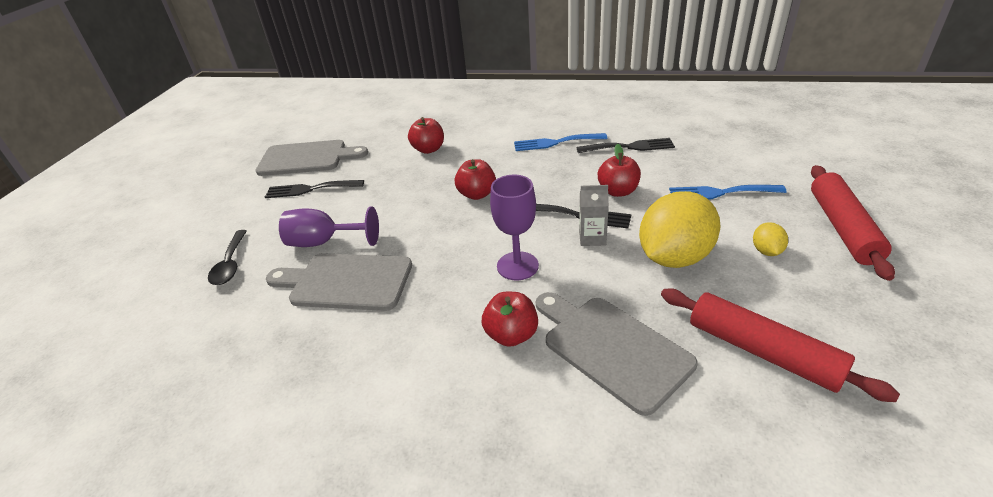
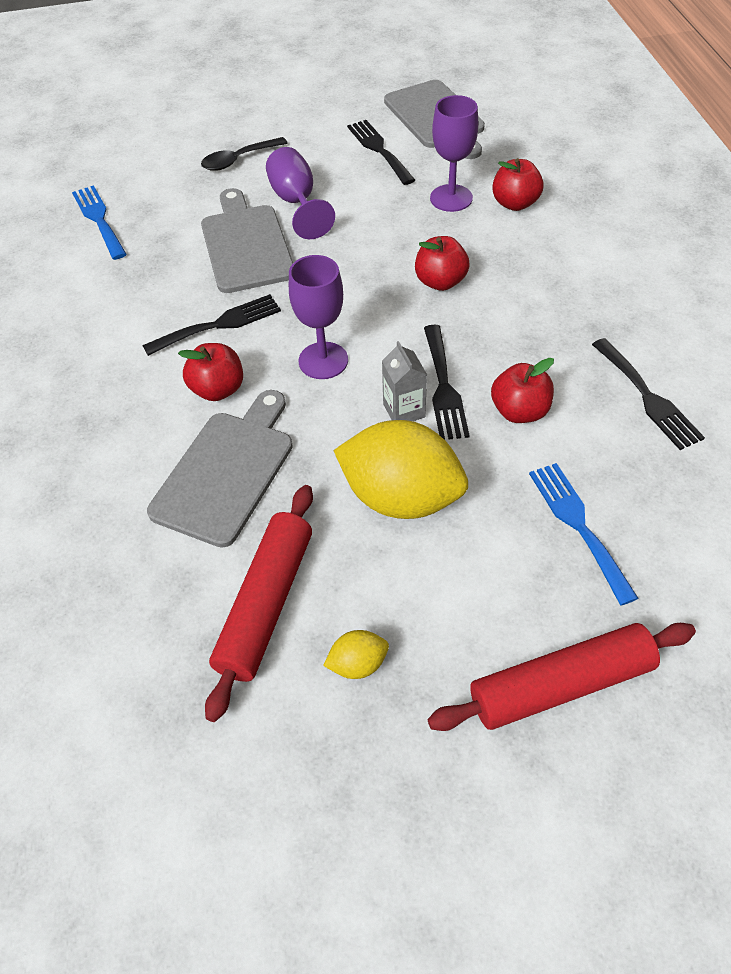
camera: 65 degrees right, 15 degrees up
(397, 171) = (451, 198): none -> purple goblet
(432, 318) = (219, 324): none -> black fork
(555, 143) = (608, 314): blue fork -> blue fork (99, 219)
(766, 251) = (458, 593): yellow lemon -> yellow lemon (358, 664)

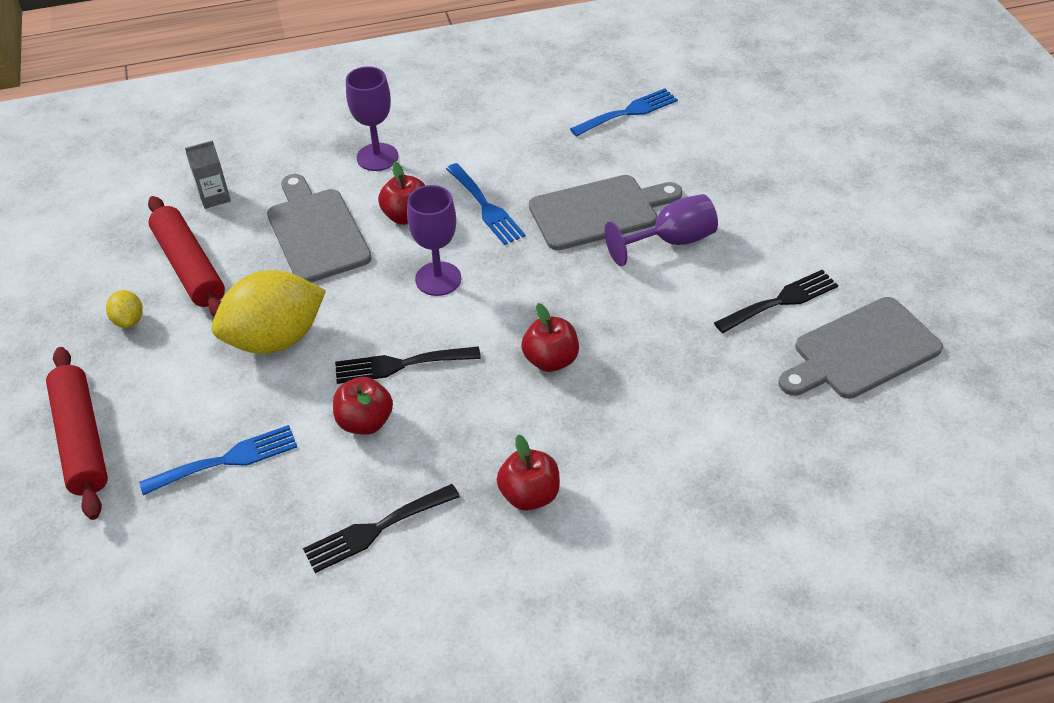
camera: 85 degrees right, 5 degrees down
(219, 324) = (486, 207): black fork -> blue fork
(227, 471) = (316, 232): grey cutting board -> grey cutting board turned 135 degrees counterclockwise
(238, 160) = (739, 191): black spoon -> none
(266, 604) = (189, 267): red rolling pin -> red rolling pin turned 45 degrees clockwise
(401, 497) = (275, 339): yellow lemon -> yellow lemon turned 45 degrees clockwise
(404, 410) = (373, 337): grey carton -> grey carton (214, 197)
(451, 198) = (696, 367): purple goblet -> purple goblet (377, 157)
(515, 203) = (694, 426): red apple -> red apple (529, 494)

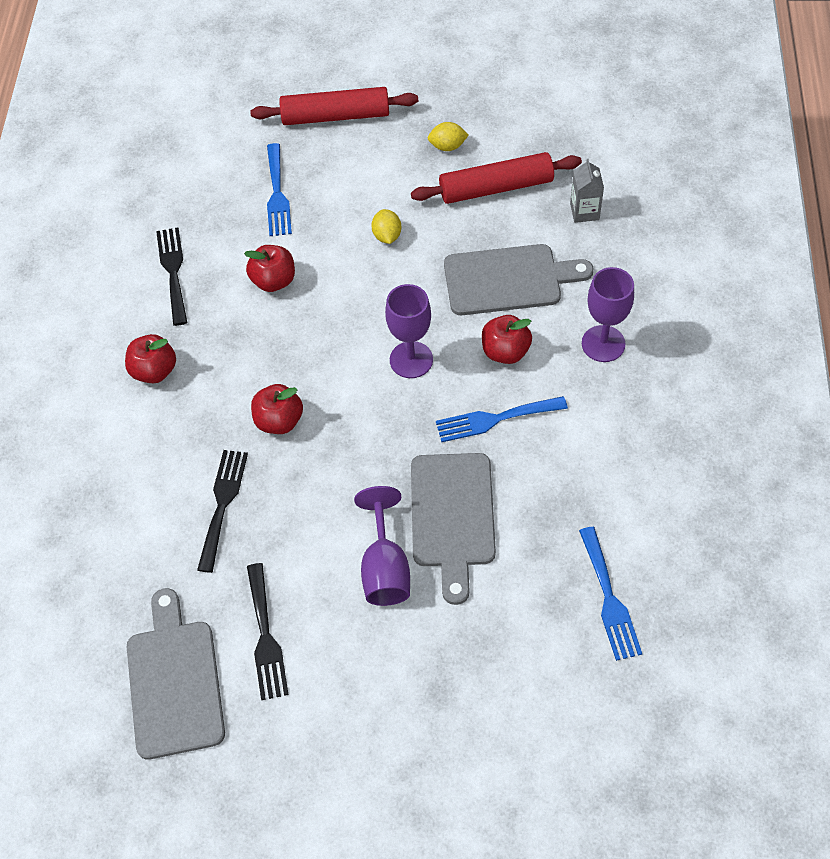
camera: 110 degrees right, 10 degrees up
(275, 339) = (387, 236): yellow lemon -> yellow lemon, size x0.44
(400, 365) = (322, 313): black fork -> black fork (222, 504)

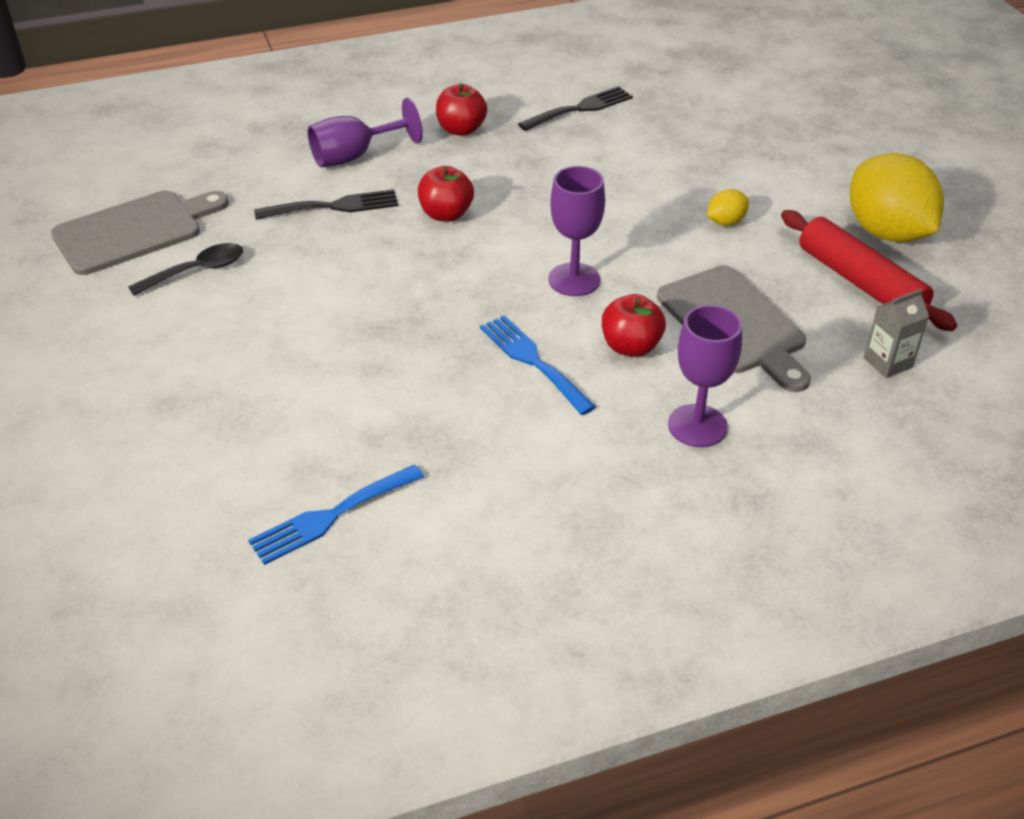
camera: 65 degrees right, 15 degrees down
(265, 637) = (197, 271): black fork -> black spoon
(274, 281) = (612, 167): red apple -> none
(277, 195) = (720, 140): blue fork -> none
(335, 116) = (855, 148): red rolling pin -> none
(385, 568) = (303, 328): purple goblet -> purple goblet (354, 156)
(447, 146) = (887, 232): yellow lemon -> yellow lemon, size x2.29
(452, 516) = (388, 360): grey cutting board -> none

